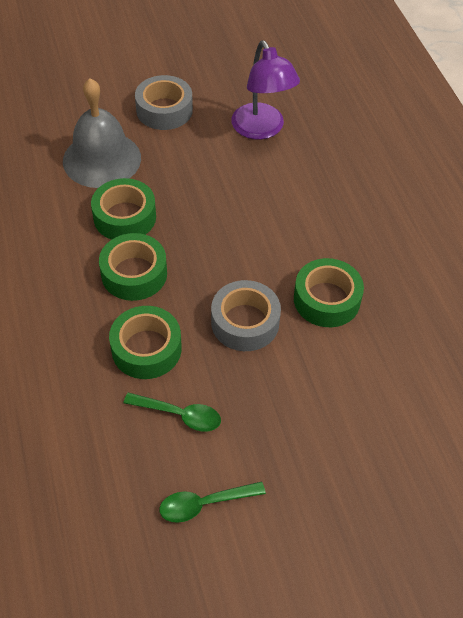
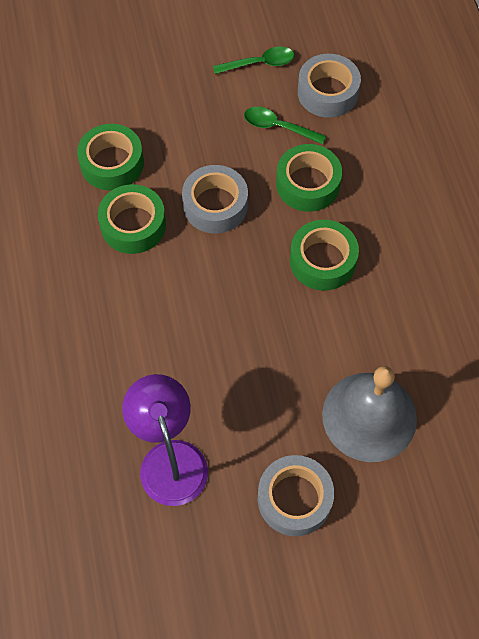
camera: 175 degrees left, 10 degrees up
(117, 464) = (327, 92): none -> grey tape
(125, 217) = (336, 330): green tape -> green tape (112, 163)

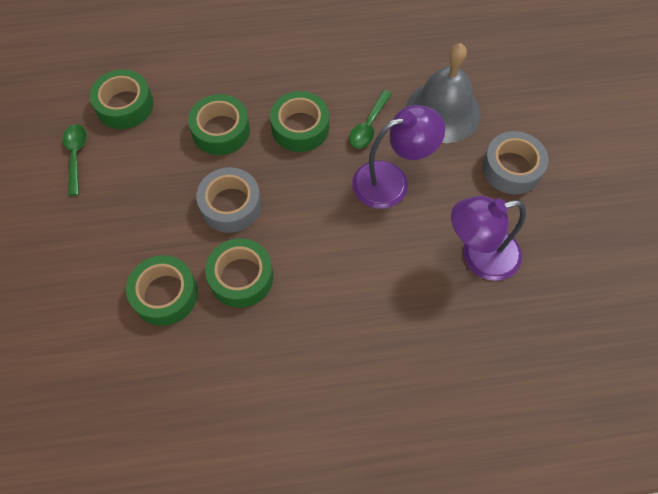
camera: 85 degrees left, 0 degrees up
(261, 361) = (391, 181): none -> purple lamp
(278, 127) = (154, 147): green spoon -> green spoon (369, 126)
(327, 92) = (125, 105): grey tape -> green tape

